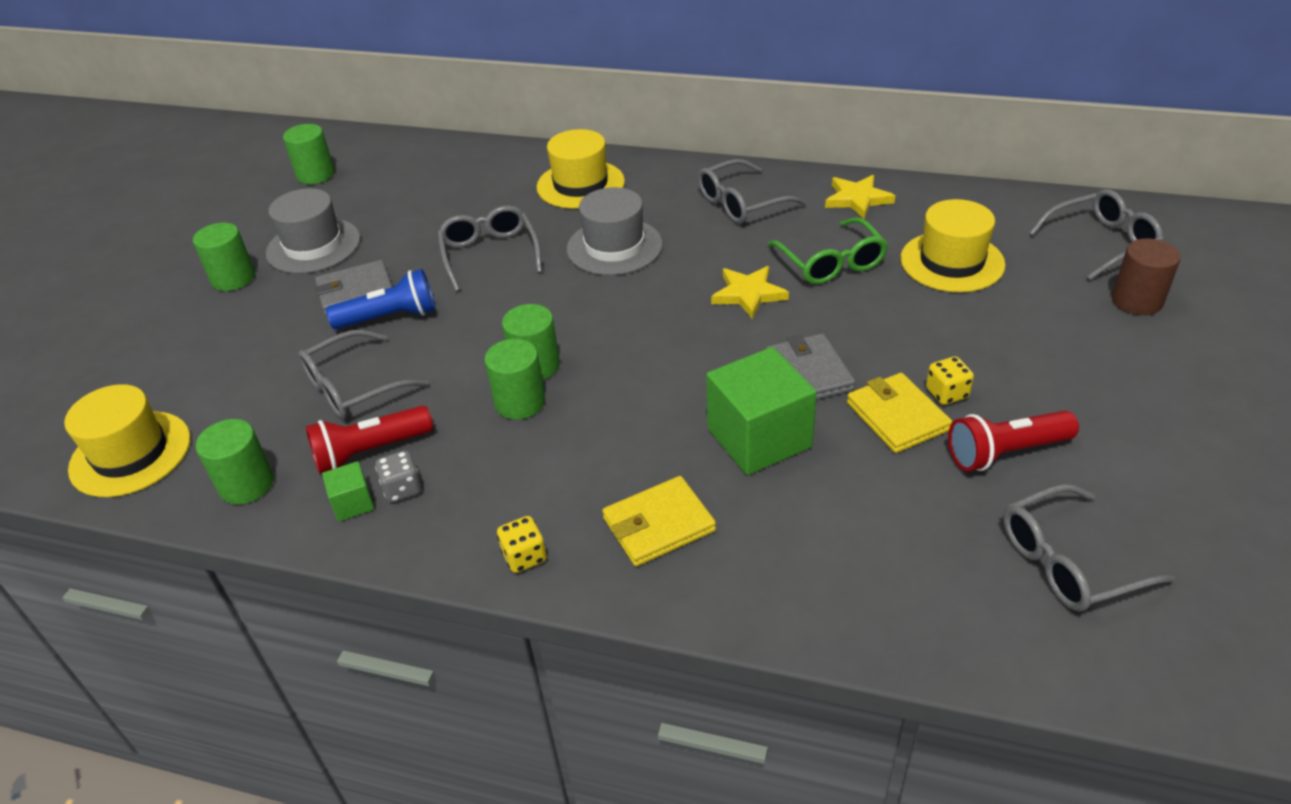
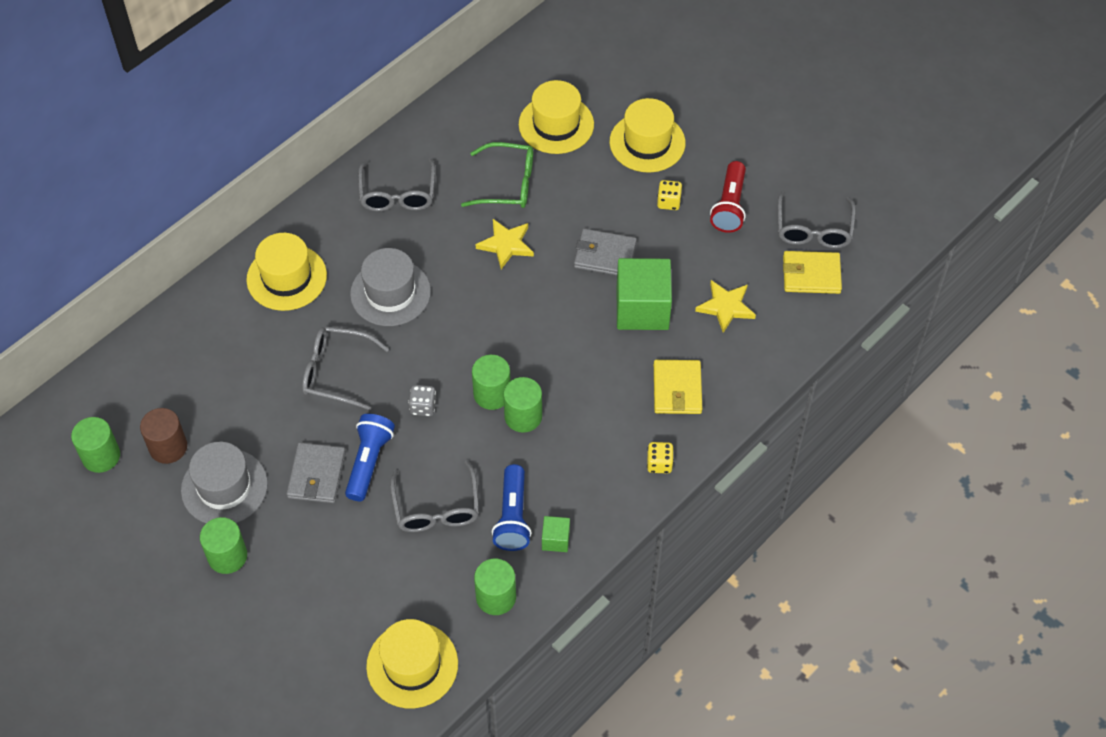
camera: 65 degrees left, 15 degrees up
(370, 452) = (513, 516): red flashlight -> blue flashlight
(402, 489) = (561, 508): grey dice -> grey dice (423, 407)
(857, 199) = (448, 129): yellow star -> yellow star (726, 307)
(897, 416) = (670, 235): yellow wallet -> yellow wallet (811, 274)
(1014, 338) = (647, 142): none -> yellow hat
(1101, 243) = (595, 43): grey glasses -> none
(1137, 301) = (658, 67): brown cylinder -> brown cylinder (168, 447)

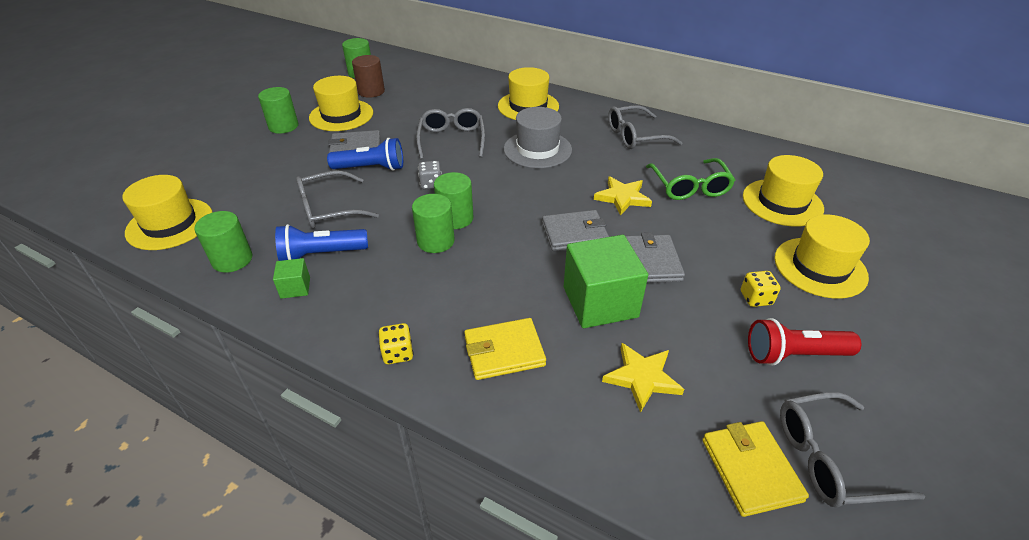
camera: 75 degrees right, 15 degrees down
(224, 487) = (341, 115): grey hat -> yellow hat
(548, 301) = (574, 233): none -> grey wallet

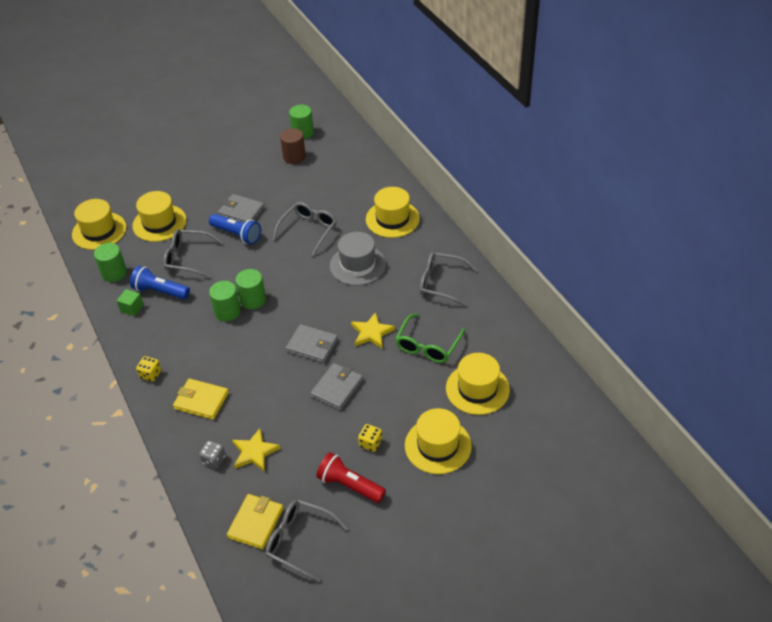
camera: 35 degrees right, 5 degrees up
(283, 126) = (212, 171): green cylinder -> none
(341, 115) = (255, 175): yellow hat -> yellow hat (159, 223)
(431, 184) = (262, 265): grey dice -> grey dice (214, 460)
(600, 302) = (279, 398): green cube -> none

